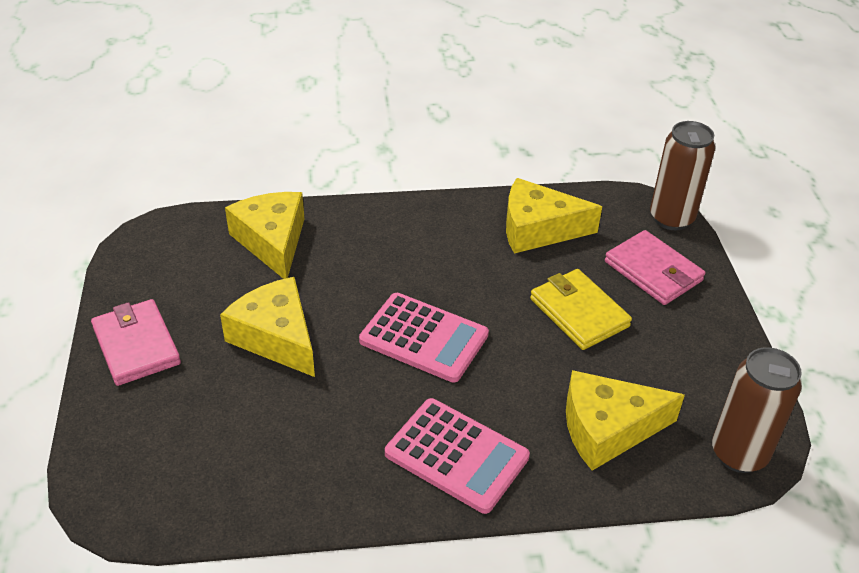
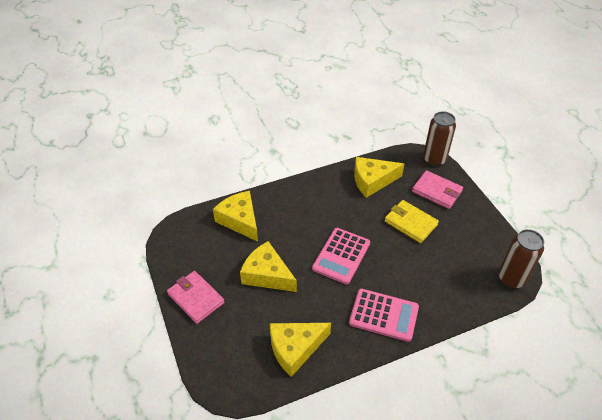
camera: 15 degrees left, 5 degrees up
(424, 338) = (341, 256): pink calculator -> pink calculator turned 105 degrees clockwise
(607, 429) = (448, 282): yellow cheese -> yellow cheese (295, 348)

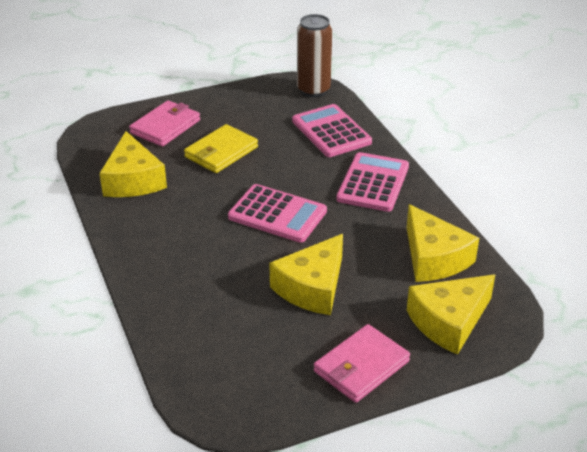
camera: 90 degrees left, 10 degrees down
(240, 220) = (197, 323): yellow cheese -> yellow cheese (449, 322)
(434, 160) = (101, 123): brown can -> none
(450, 289) = (331, 132): none -> pink calculator

